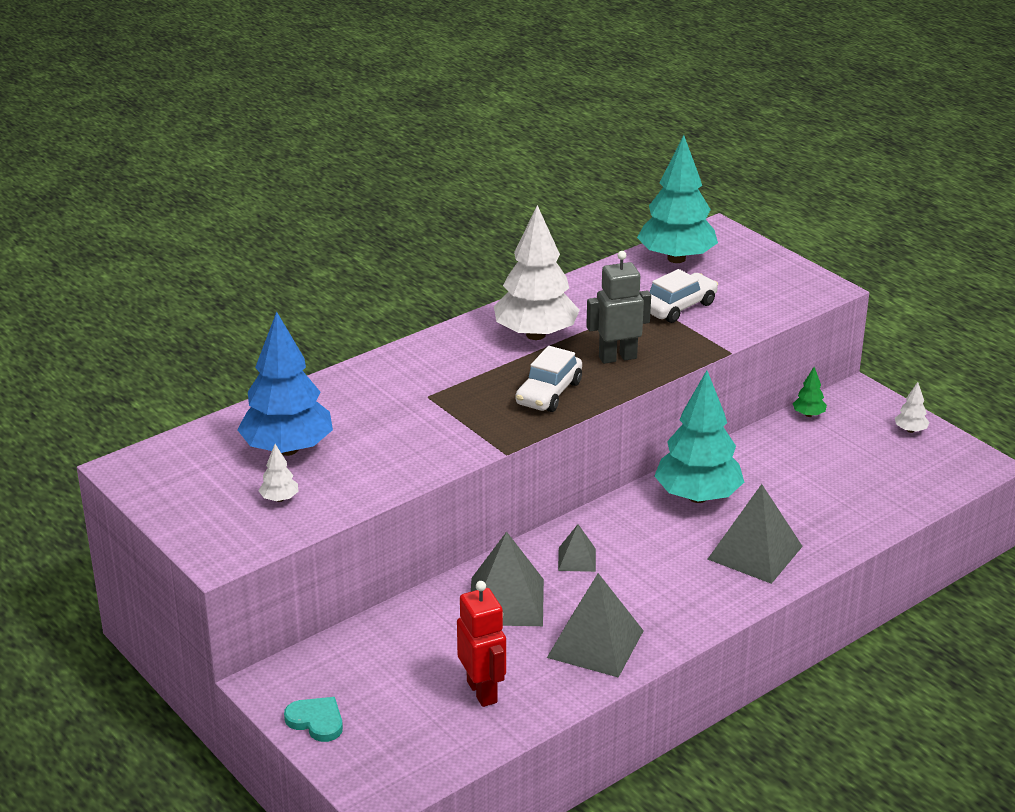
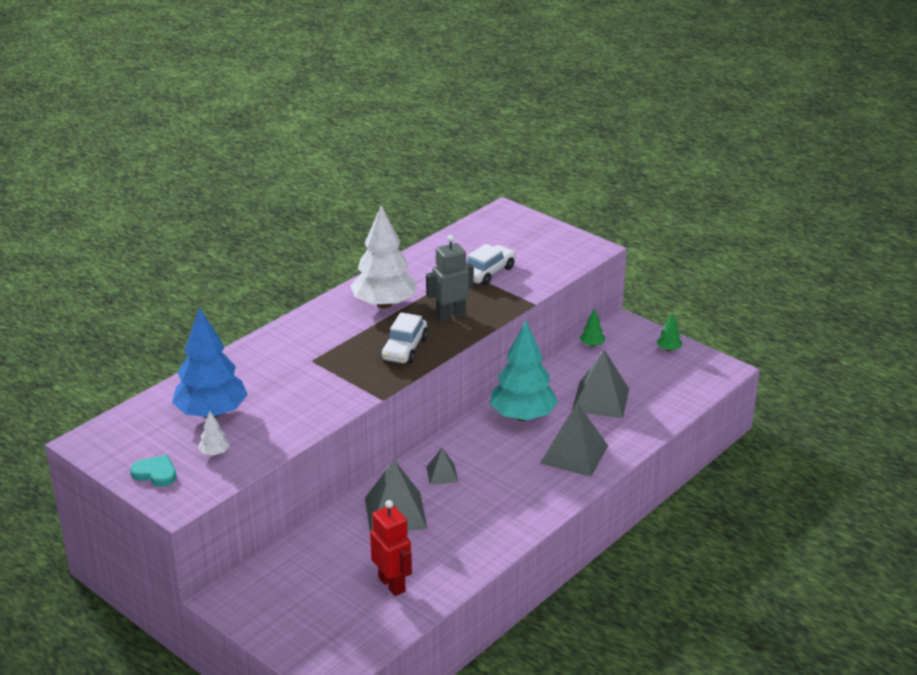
camera: 10 degrees left, 0 degrees up
(316, 721) = (269, 623): turquoise heart -> turquoise heart (155, 473)
(595, 644) = (470, 537): grey pyramid -> grey pyramid (600, 400)
(676, 258) = (478, 235): turquoise tree -> none
(910, 430) = (668, 349): white tree -> green tree

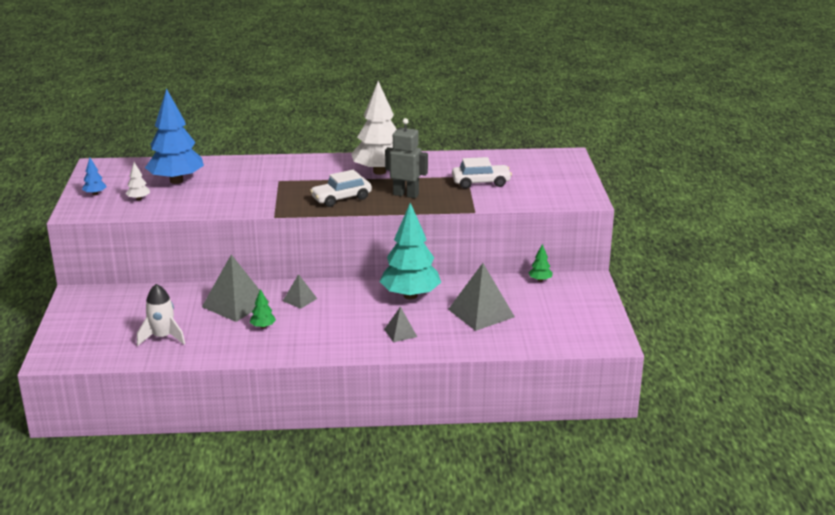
camera: 45 degrees right, 5 degrees down
(155, 473) = (95, 194): turquoise heart -> blue tree
(392, 584) = (162, 337): red robot -> white rocket
(574, 454) = (400, 333): grey pyramid -> grey pyramid, size x0.52
(668, 349) = (593, 309): green tree -> green tree (263, 326)

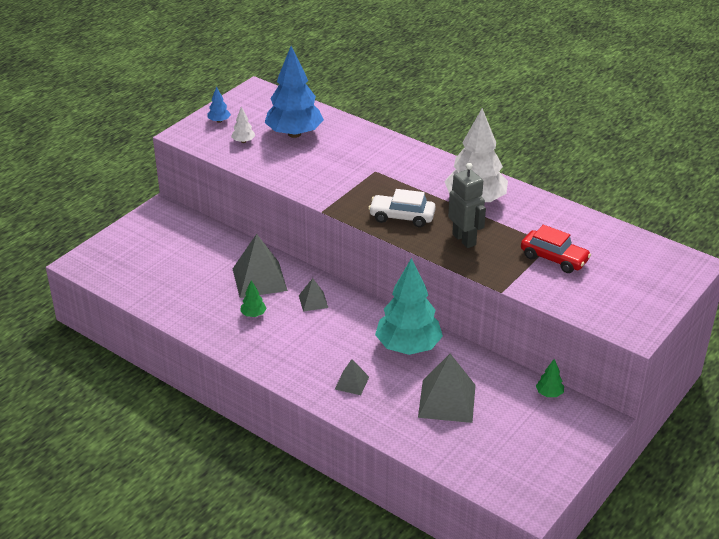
camera: 40 degrees right, 10 degrees up
(162, 337) = (172, 284): white rocket -> none
(481, 182) = (554, 258): white car -> red car

